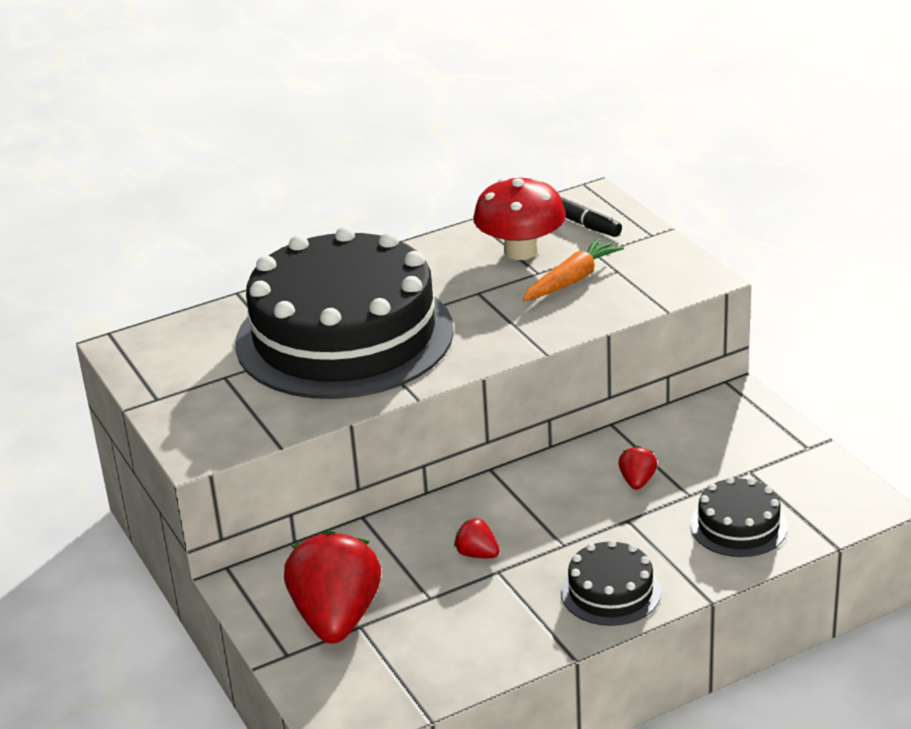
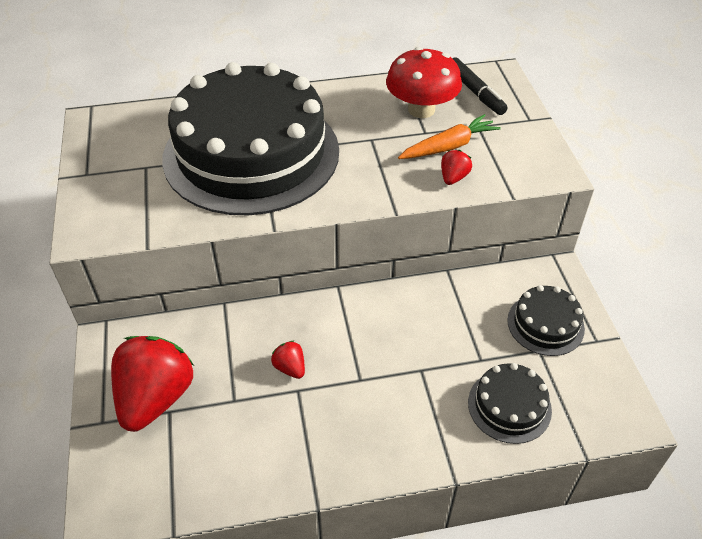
camera: 15 degrees right, 15 degrees up
(610, 592) = (377, 442): black cake -> black cake (545, 324)
(637, 481) = (444, 333): red strawberry -> red strawberry (453, 178)

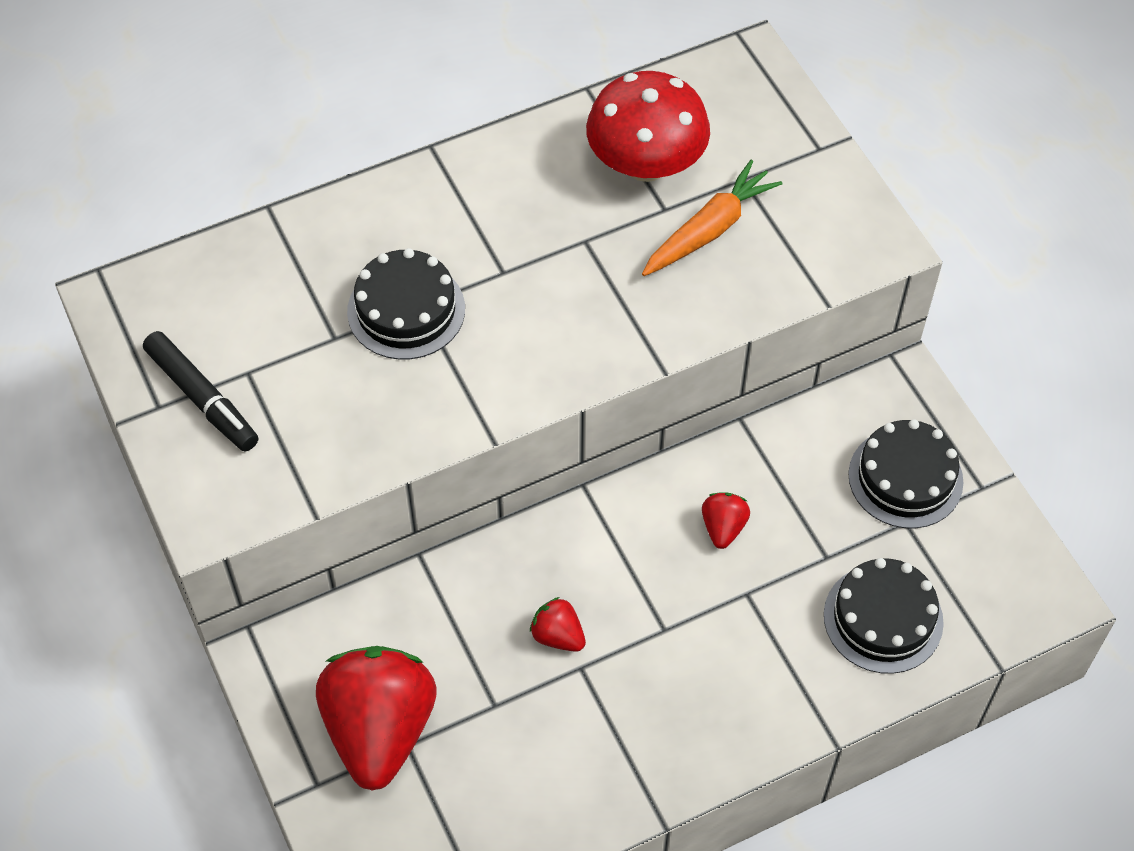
camera: 15 degrees left, 10 degrees up
(251, 153) = (406, 310): black cake -> black cake, size x0.41
(453, 178) = (732, 288): red strawberry -> red strawberry (723, 527)
(475, 92) = (722, 109): black marker -> black marker (202, 398)

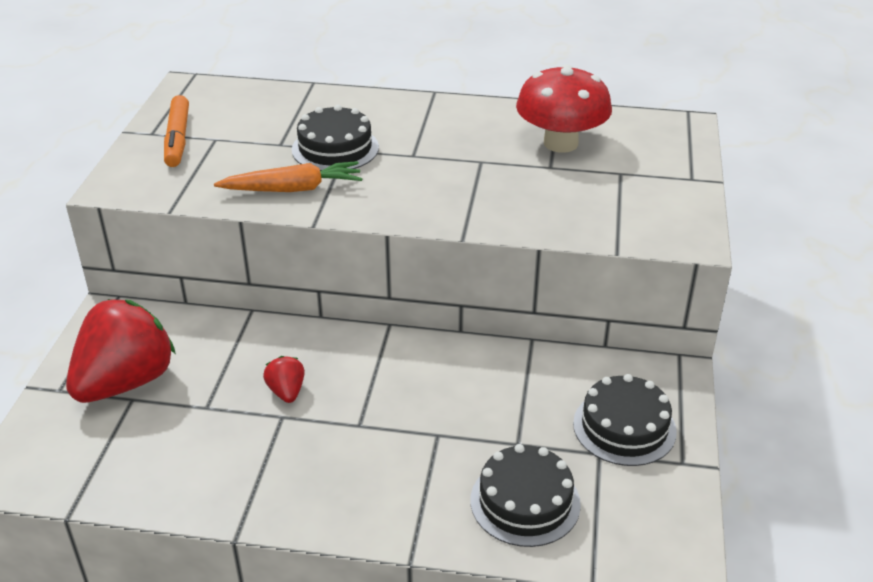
camera: 35 degrees right, 20 degrees down
(202, 398) = (178, 139): black marker -> orange marker
(709, 229) = (570, 186): orange carrot -> orange carrot (293, 189)
(723, 527) = (459, 390): red strawberry -> none

